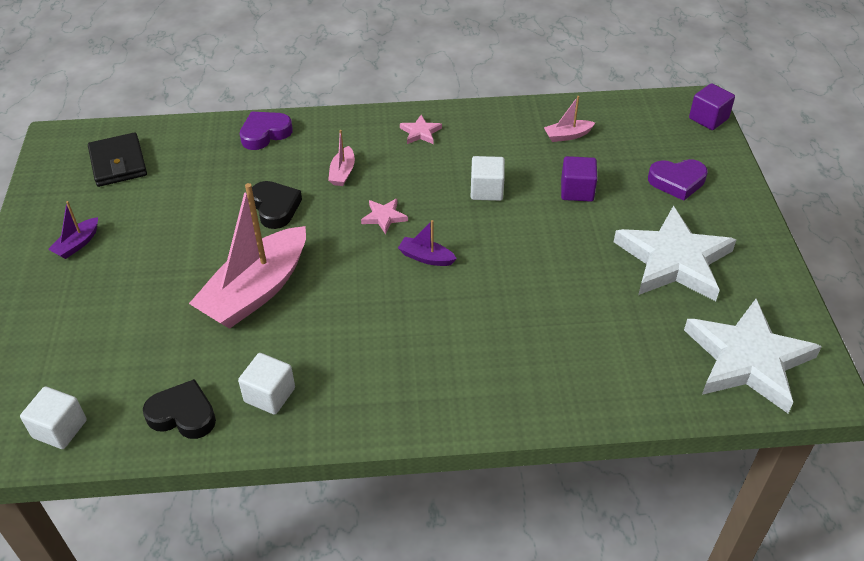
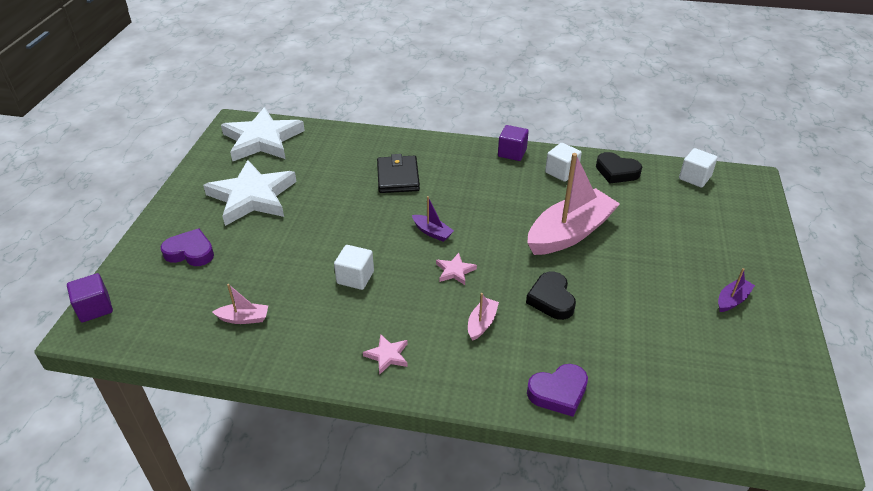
camera: 165 degrees left, 5 degrees down
(118, 163) = (722, 386): black wallet -> black wallet (398, 177)
(577, 191) = (279, 261): purple cube -> purple cube (512, 153)

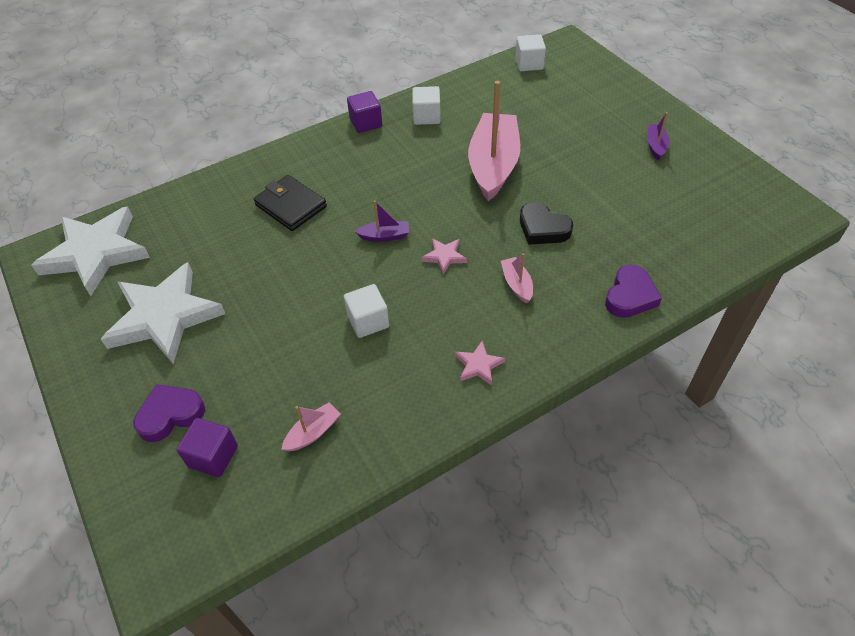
camera: 40 degrees left, 10 degrees up
(95, 308) = (137, 546): purple cube -> purple cube (213, 456)
(616, 172) = (468, 91): black heart -> none

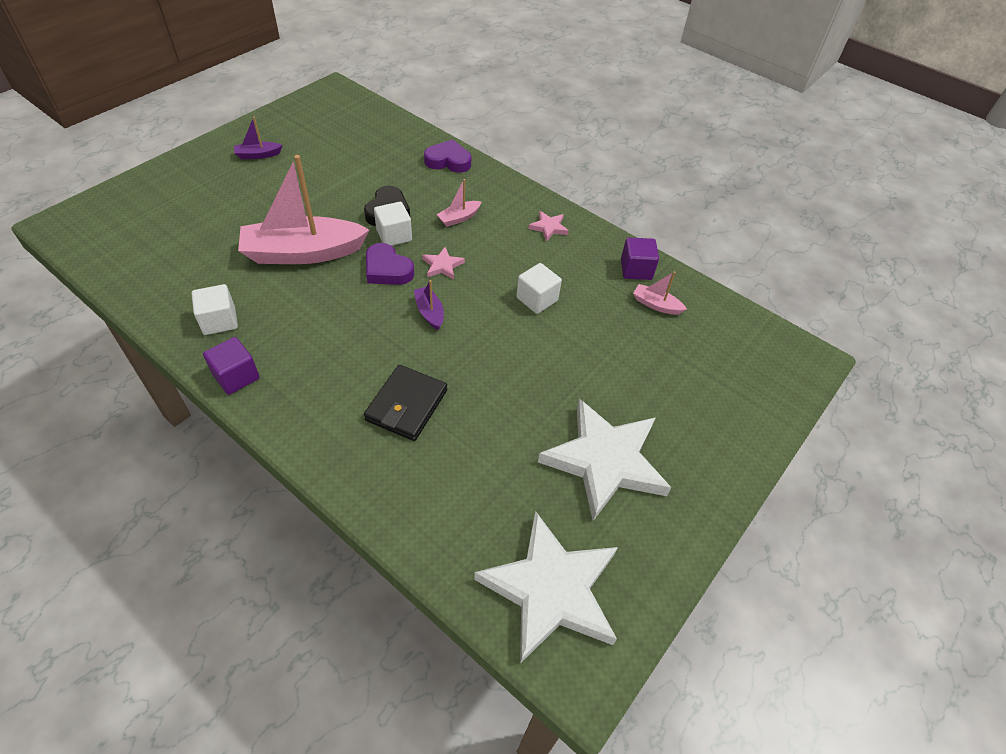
camera: 115 degrees left, 0 degrees up
(170, 415) = (698, 405): purple heart -> purple heart (387, 269)
(213, 456) = (712, 359): purple cube -> purple cube (636, 269)
(529, 64) = (105, 250): white cube -> white cube (394, 235)

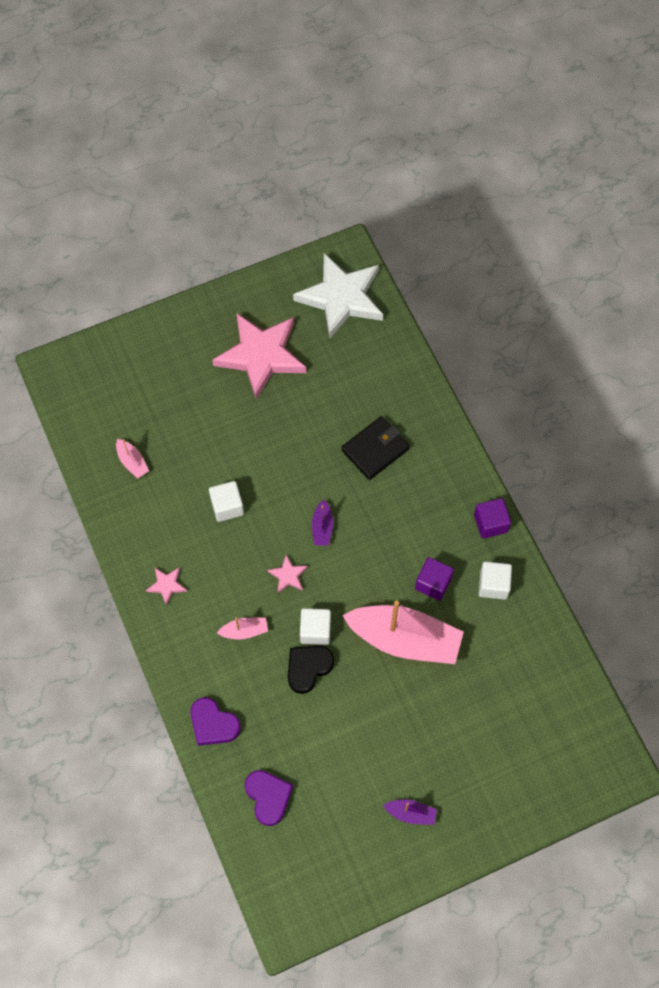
camera: 150 degrees left, 15 degrees up
(387, 269) = (338, 589): purple heart -> purple heart (268, 797)
(605, 461) = (261, 356): white star -> pink star
(636, 269) = (122, 504): purple cube -> purple cube (433, 583)

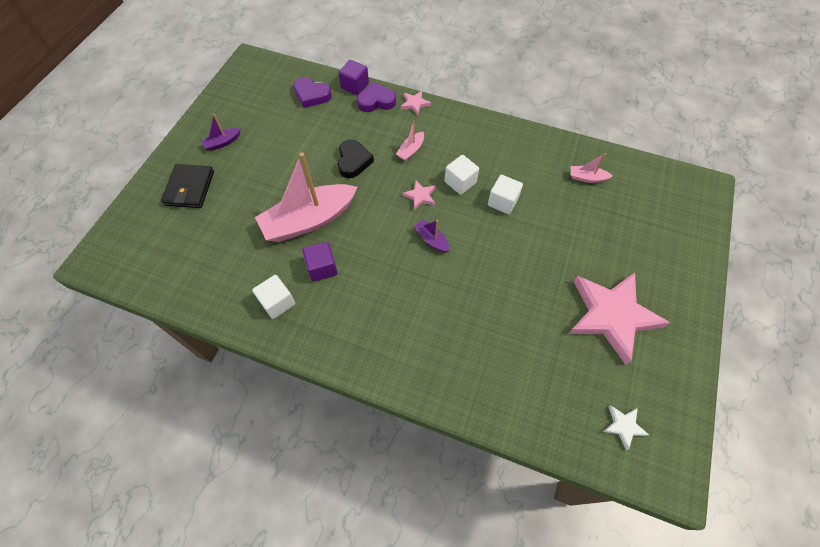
camera: 135 degrees right, 5 degrees down
(167, 585) = (481, 137): pink star -> pink star (415, 104)
(315, 631) = (370, 182): white cube -> white cube (460, 182)
(341, 298) = (623, 426): white star -> white star, size x0.41
(375, 449) = (455, 322): black wallet -> black wallet (190, 188)
(490, 523) = (317, 345): purple cube -> purple cube (355, 86)

